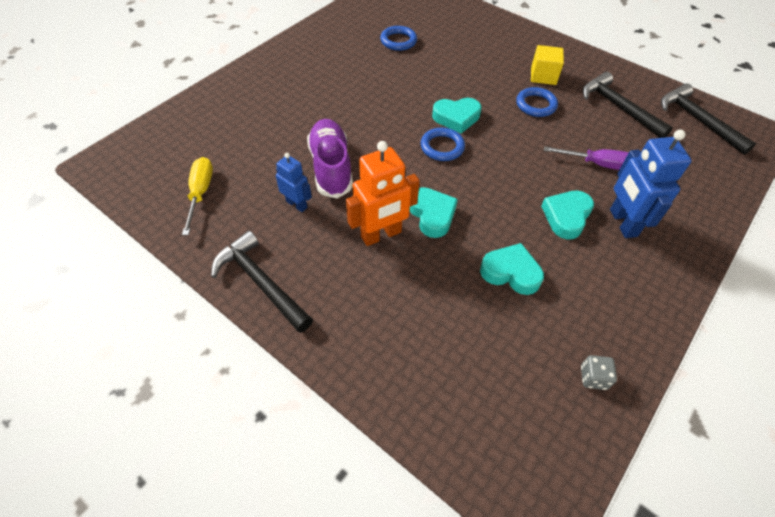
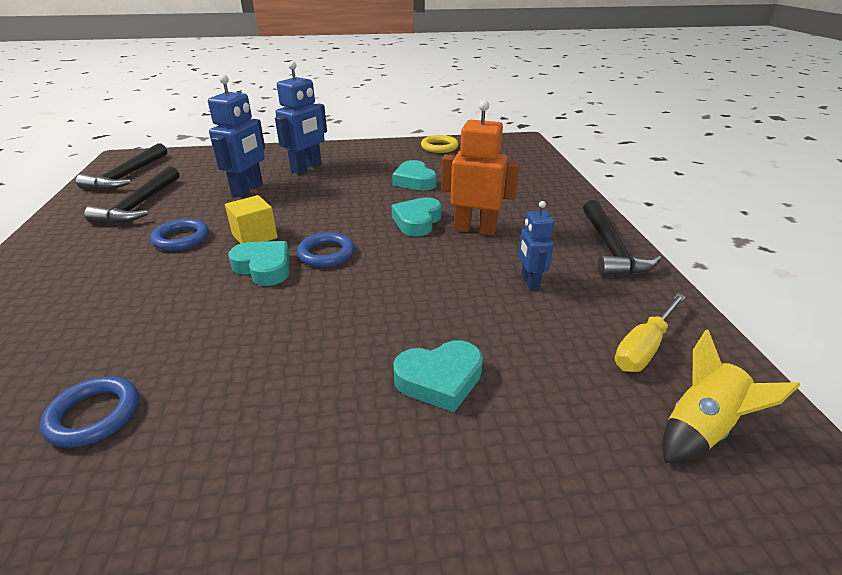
camera: 135 degrees left, 20 degrees down
(160, 162) = (701, 428): none -> yellow rocket
(331, 167) = (458, 293): purple shoe -> none
(543, 76) = (108, 254): yellow cube -> yellow cube (254, 236)
(566, 216) = (330, 182): turquoise heart -> turquoise heart (440, 380)
(593, 377) = (439, 147): grey dice -> yellow ring
(598, 164) = (248, 190): purple screwdriver -> blue robot

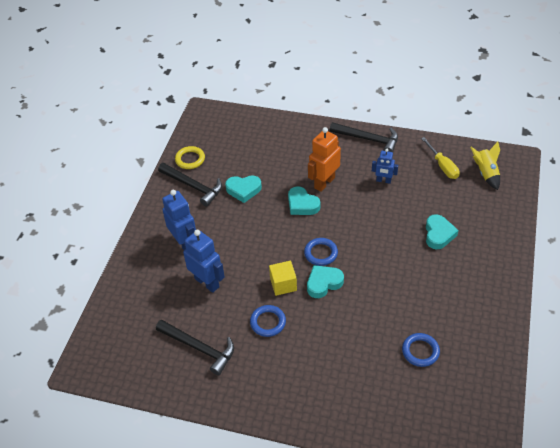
camera: 65 degrees left, 15 degrees up
(127, 176) = (132, 361): black hammer -> black hammer (193, 187)

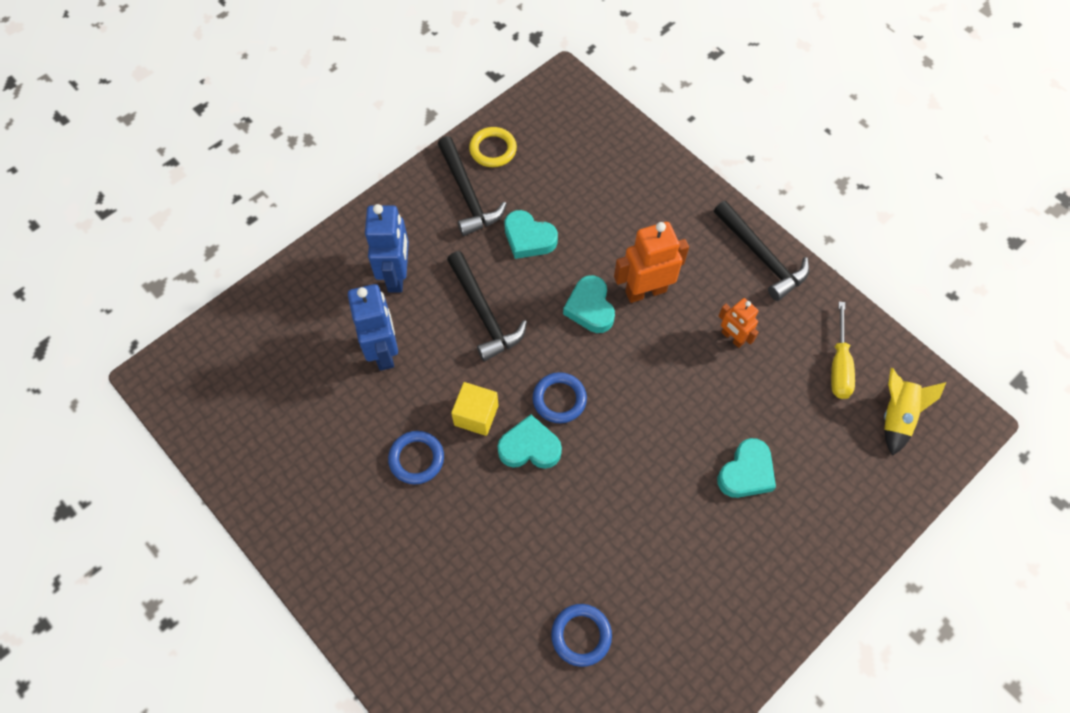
camera: 30 degrees right, 15 degrees up
(200, 348) = (308, 441): black hammer -> black hammer (484, 314)
(383, 181) = (732, 338): blue robot -> orange robot

